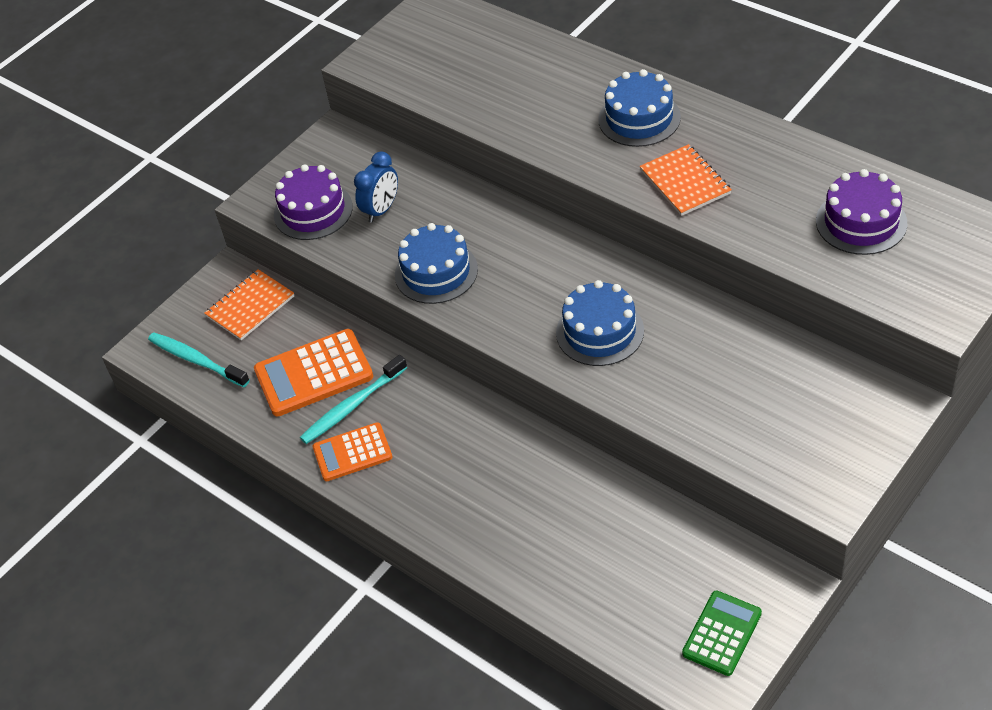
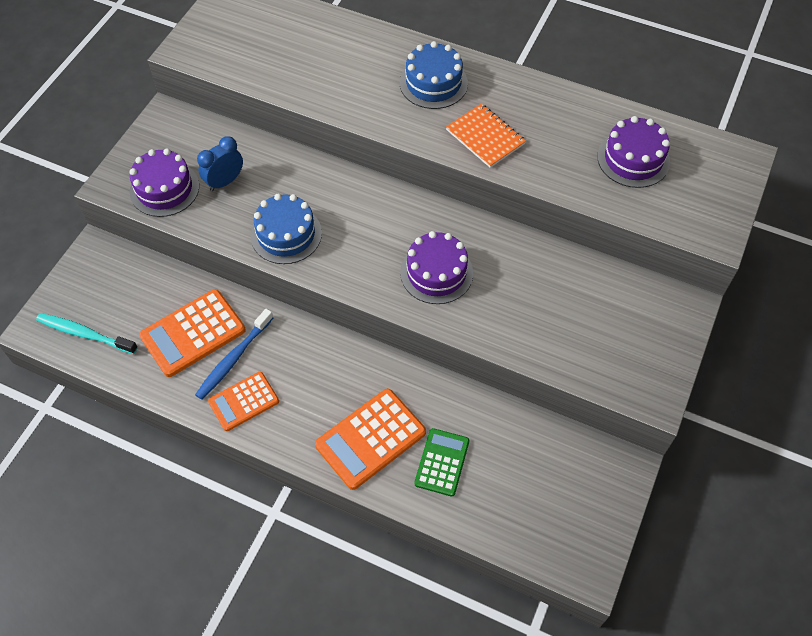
camera: 20 degrees left, 10 degrees up
(250, 306) = (122, 277): orange notebook -> none
(352, 406) = (233, 359): turquoise toothbrush -> blue toothbrush
(381, 210) = (225, 181): blue clock -> blue clock turned 150 degrees counterclockwise
(487, 512) = (371, 439): none -> orange calculator
(600, 332) = (436, 273): blue cake -> purple cake
(722, 633) = (584, 516): green calculator -> green calculator (442, 462)

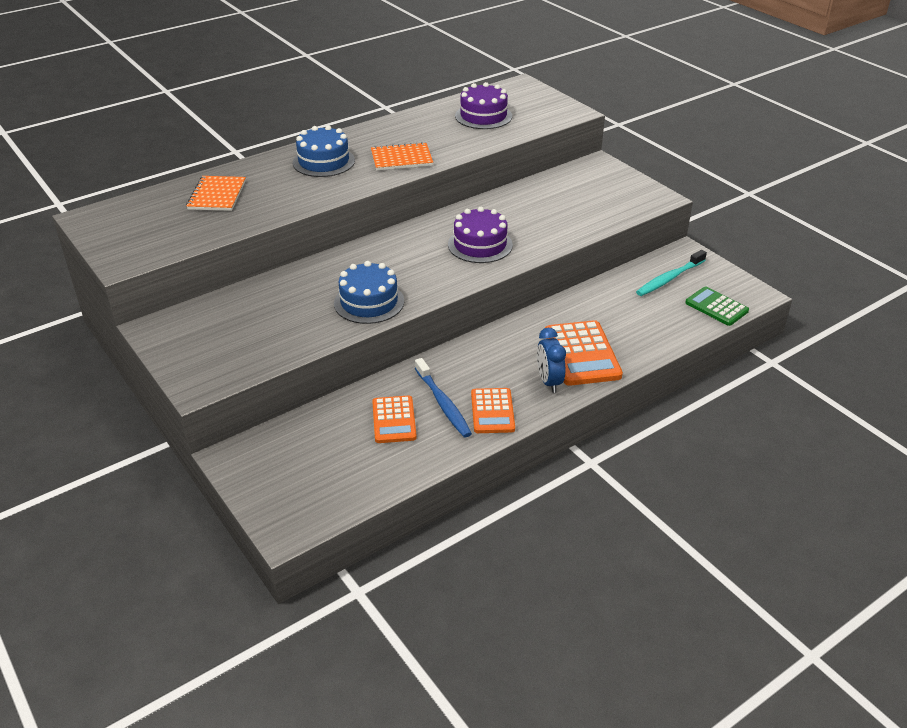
camera: 60 degrees left, 20 degrees down
(85, 334) = (327, 494): turquoise toothbrush -> turquoise toothbrush (669, 278)
(164, 189) = (242, 354): purple cake -> none
(193, 333) = (394, 420): orange calculator -> orange calculator, size x0.65
(225, 181) = (274, 317): blue clock -> blue clock (549, 382)
(321, 45) = (217, 195): none -> orange notebook
(442, 462) = (627, 327): green calculator -> green calculator (716, 307)

